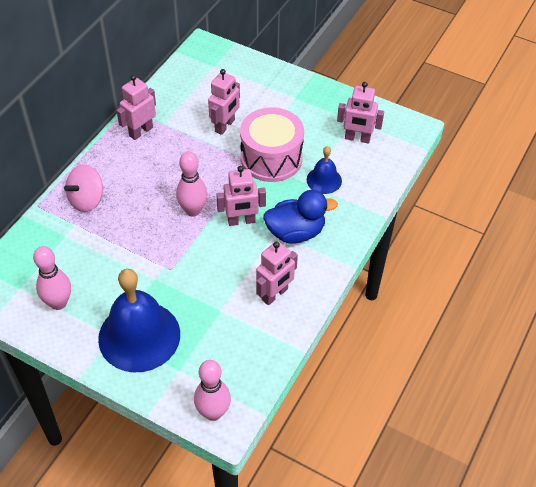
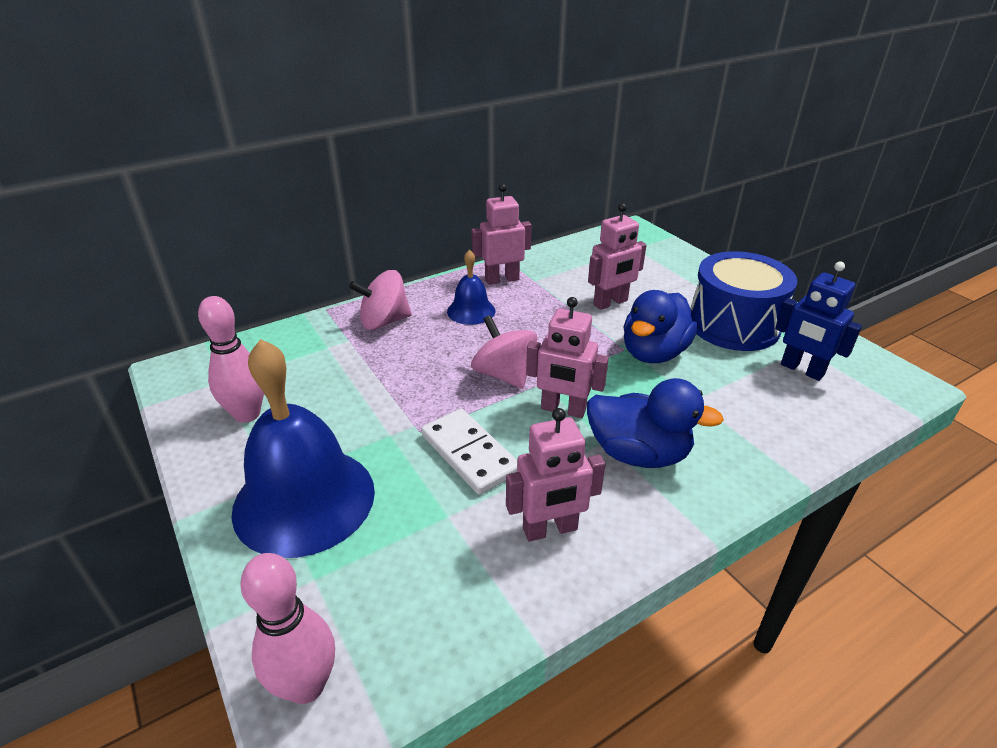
camera: 30 degrees right, 15 degrees down
(193, 210) = (504, 374): pink bowling pin -> pink spinning top
(208, 271) = (469, 454): none -> white domino
(271, 158) = (654, 353): pink drum -> blue duck
(307, 116) = (733, 324): none -> blue drum
(324, 180) = (722, 402): blue bell -> blue bell (471, 311)
(357, 138) = (801, 370): pink robot -> blue robot

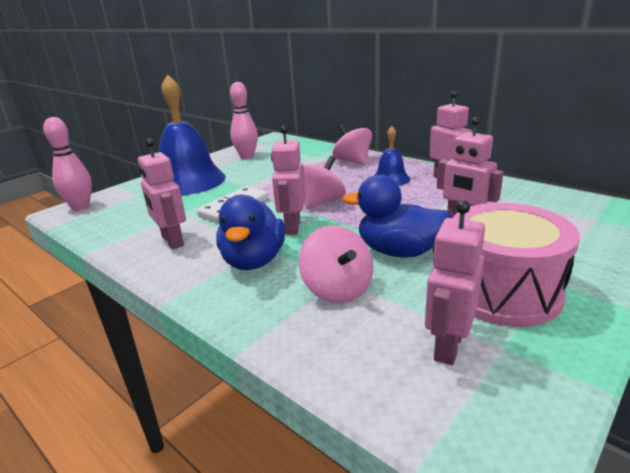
camera: 75 degrees right, 10 degrees down
(713, 405) = (337, 289): none -> pink spinning top
(733, 324) = (502, 291): blue drum -> pink drum
(801, 370) = (448, 346): blue robot -> pink robot

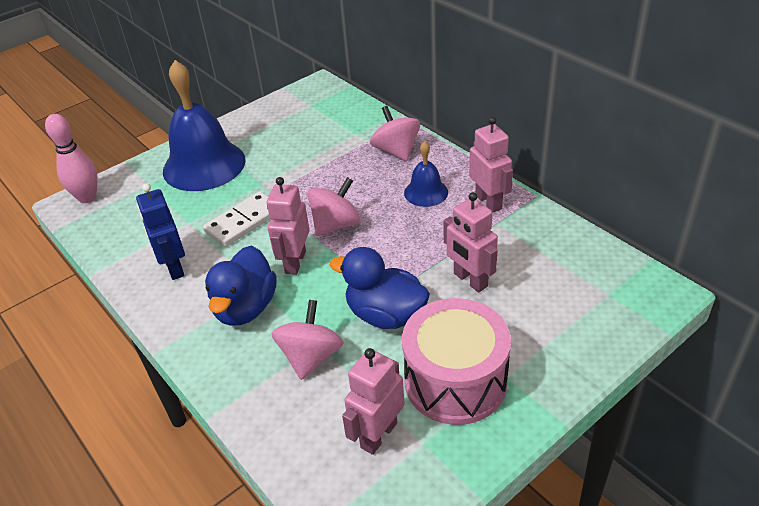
camera: 10 degrees right, 15 degrees up
(172, 241) = (174, 267): pink robot -> blue robot
(247, 157) = (277, 124): pink bowling pin -> none
(337, 289) = (311, 357): pink spinning top -> pink spinning top turned 150 degrees counterclockwise

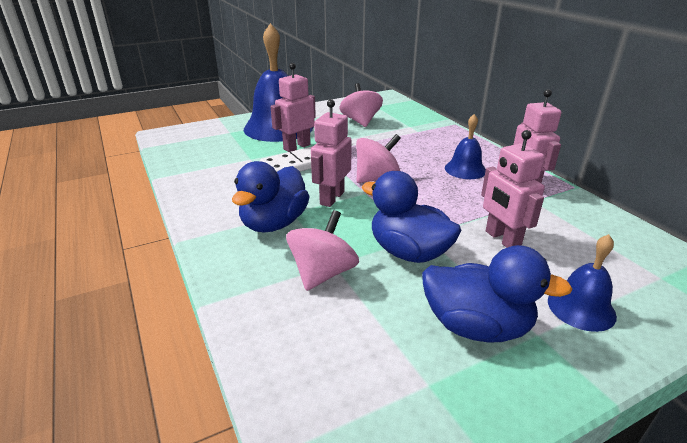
camera: 10 degrees right, 10 degrees down
(87, 197) = (179, 133): pink bowling pin -> none
(174, 267) = (224, 185): blue robot -> none
(378, 435) = (376, 363): pink robot -> pink robot (296, 147)
(396, 151) = (442, 140): pink spinning top -> pink spinning top (360, 121)
(455, 381) = (476, 326): pink drum -> blue duck
(540, 342) = (581, 308): none -> blue bell

